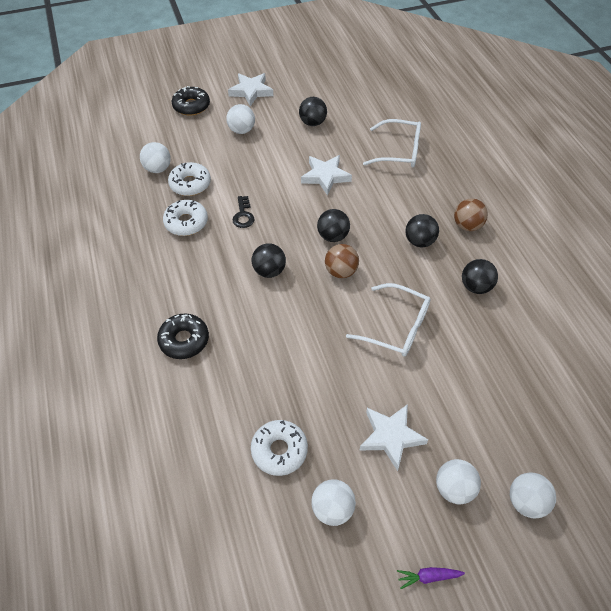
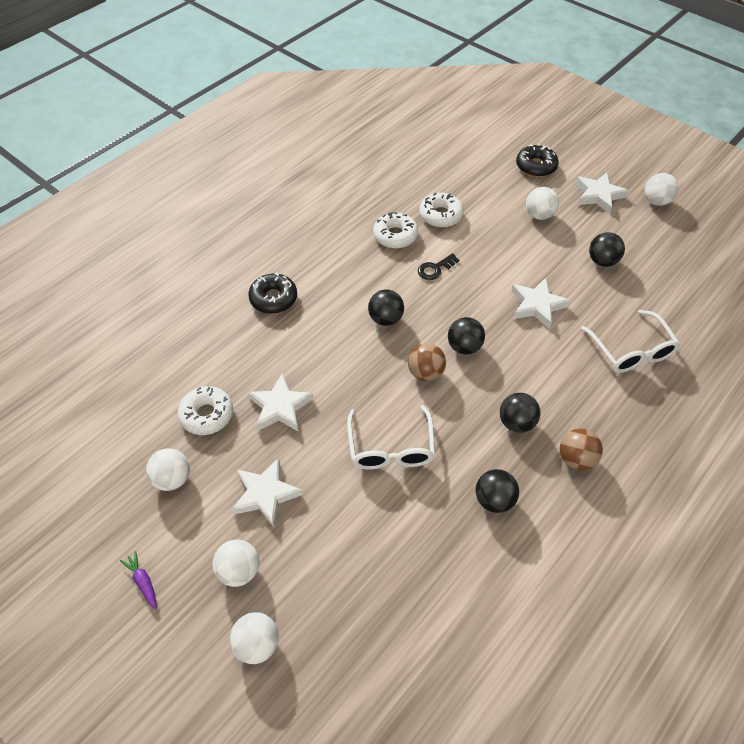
camera: 60 degrees right, 0 degrees up
(158, 169) = (439, 186): white ball -> white ball (656, 201)
(309, 387) = (280, 407): none -> white star

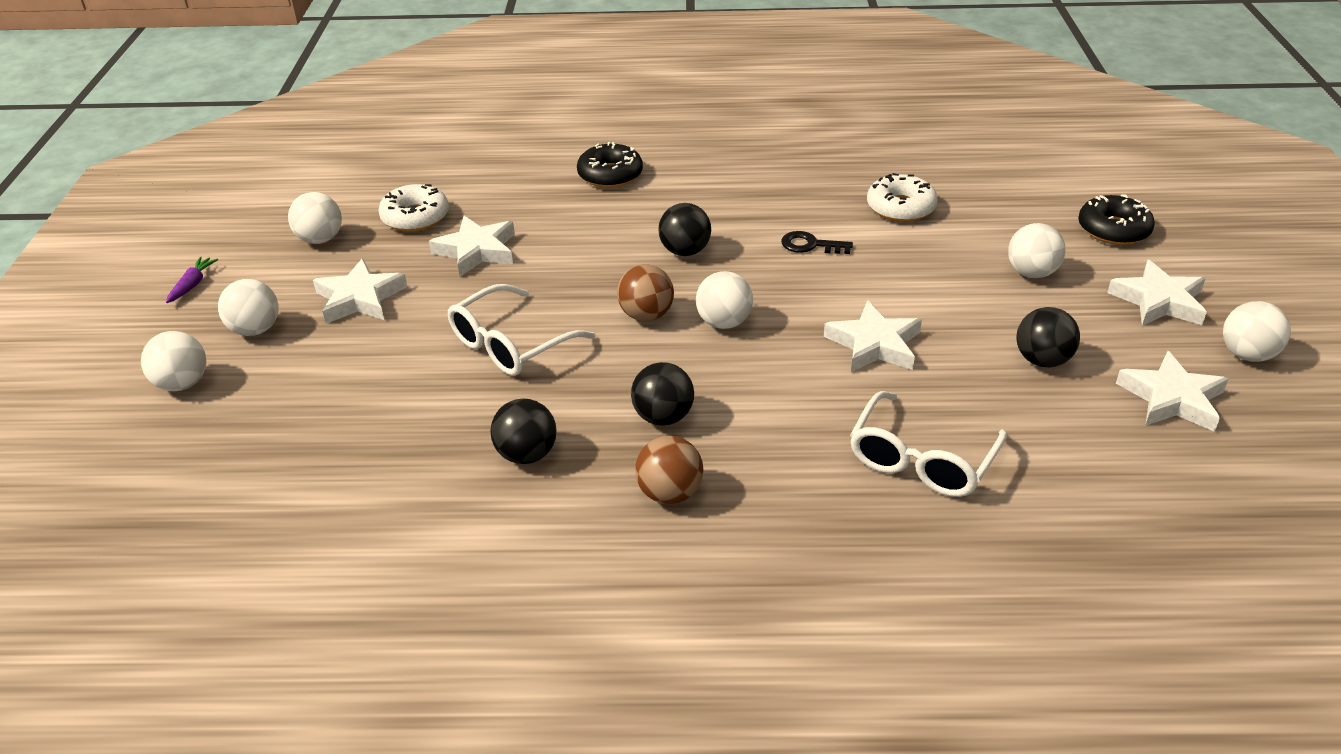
camera: 50 degrees right, 15 degrees down
(395, 236) = (816, 196): white donut -> none
(464, 347) = (724, 322): black ball -> white ball
(662, 244) = (1171, 398): none -> white star

